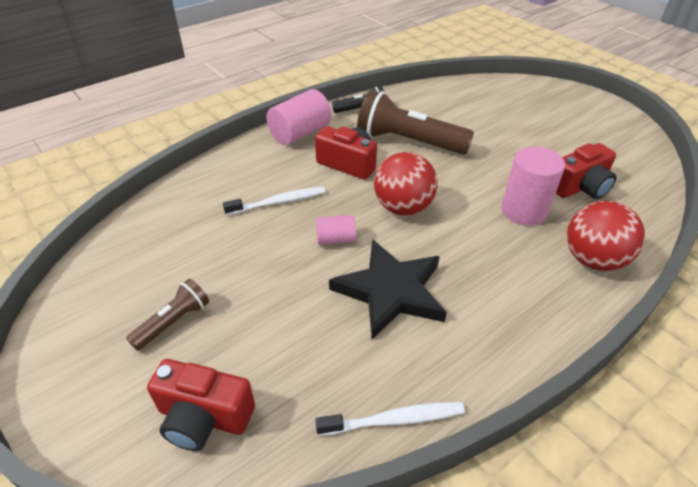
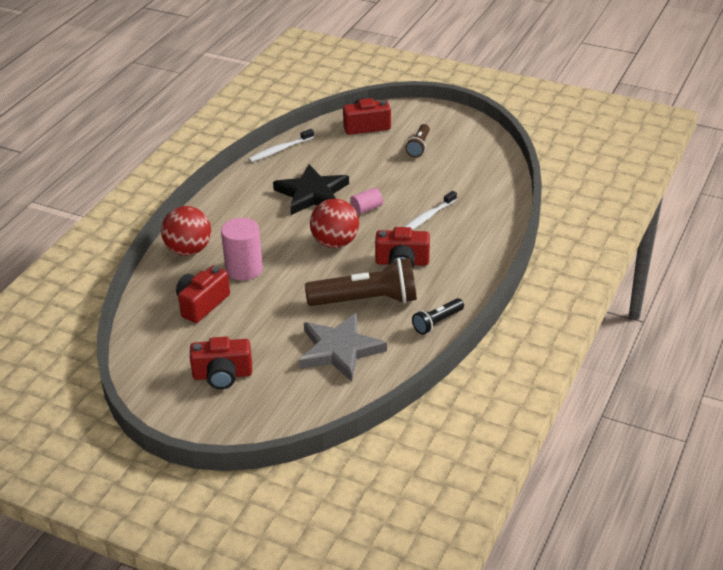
camera: 155 degrees right, 5 degrees down
(300, 133) = (468, 276): pink cylinder -> none
(456, 114) = (339, 350): none -> grey star
(566, 124) = (222, 375): none -> red camera

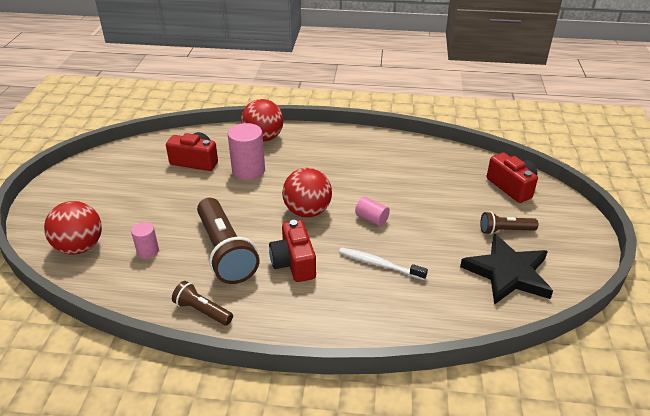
camera: 70 degrees right, 0 degrees up
(222, 375) = (107, 193): red camera -> none
(280, 150) = (431, 147): white toothbrush -> none
(308, 397) = (80, 247): none -> red ball
(312, 194) = (376, 180): black star -> black star (507, 273)
(339, 350) = (148, 251): grey star -> pink cylinder
(437, 322) = (202, 311): black flashlight -> brown flashlight

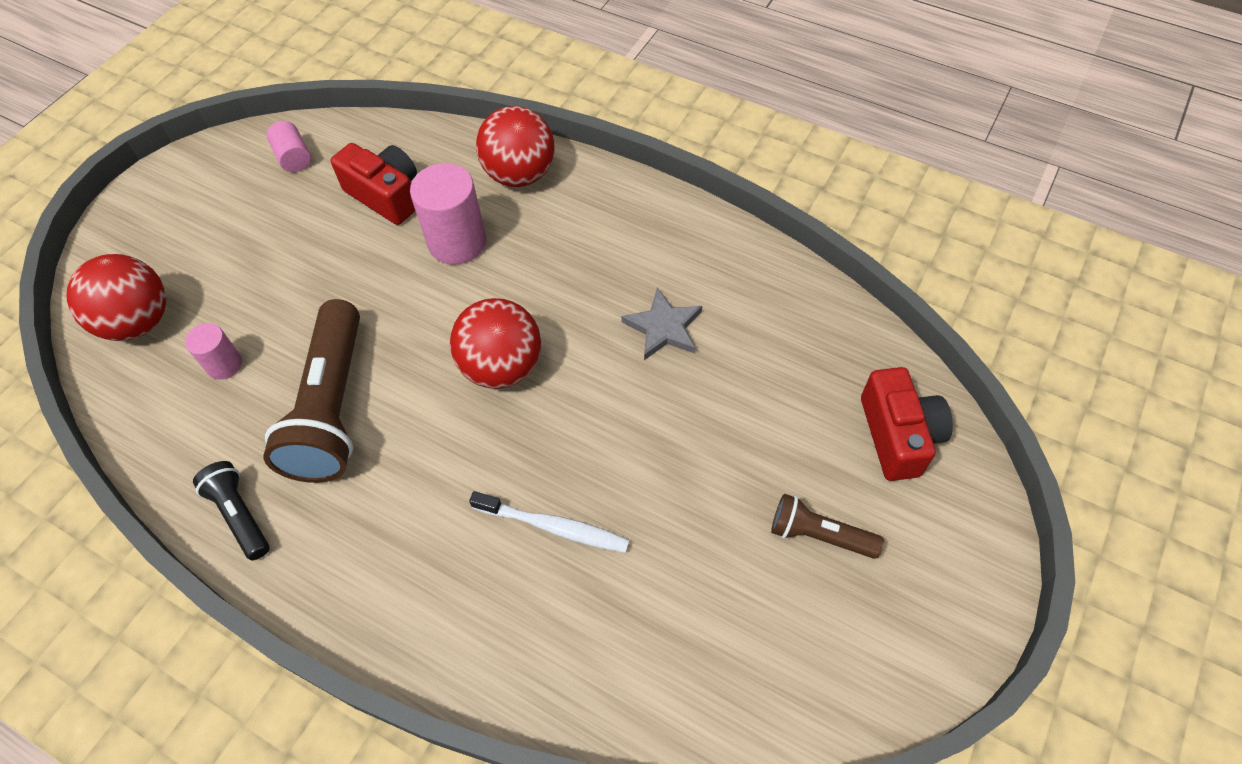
camera: 25 degrees right, 20 degrees up
(202, 311) = (240, 515): brown flashlight -> black flashlight
(294, 263) = (421, 470): red camera -> none
(371, 218) = (598, 421): pink cylinder -> pink cylinder (294, 157)
(378, 177) = (664, 327): none -> grey star
(379, 264) = (554, 527): white toothbrush -> white toothbrush turned 150 degrees clockwise
(507, 273) = (763, 633): black star -> none

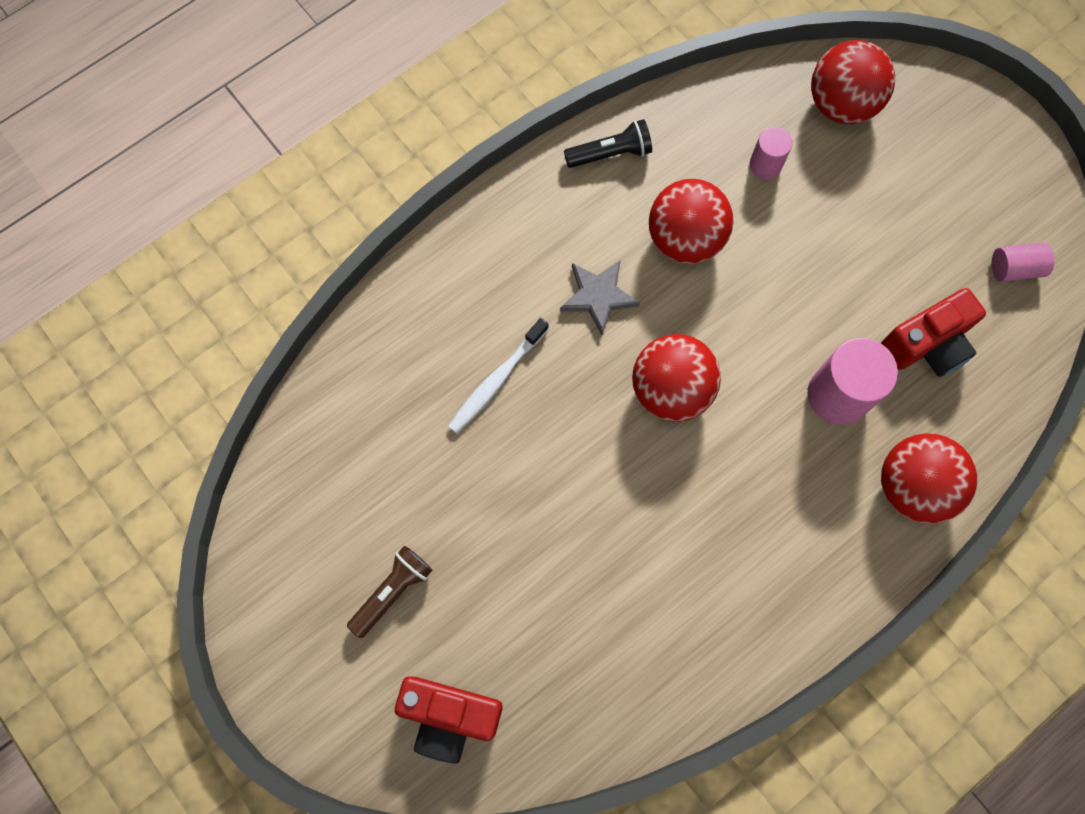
camera: 110 degrees right, 15 degrees up
(331, 408) = (685, 239): brown flashlight -> red ball
(664, 327) = (655, 553): grey star -> grey star (598, 296)

